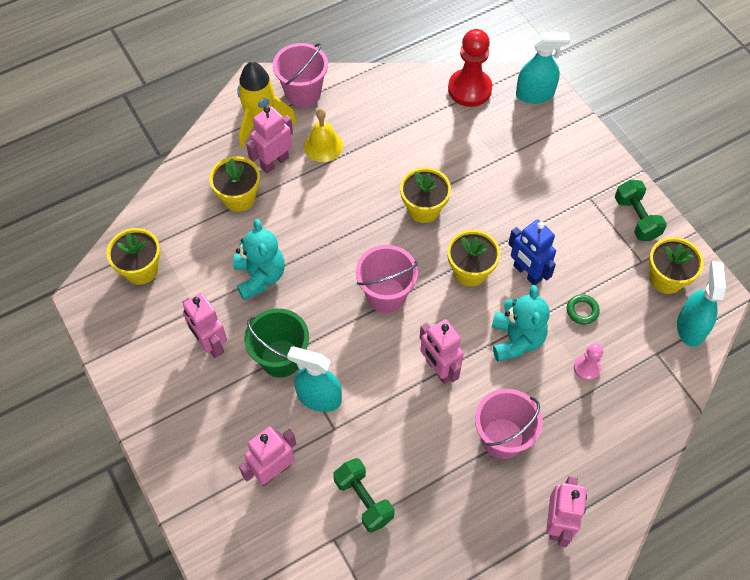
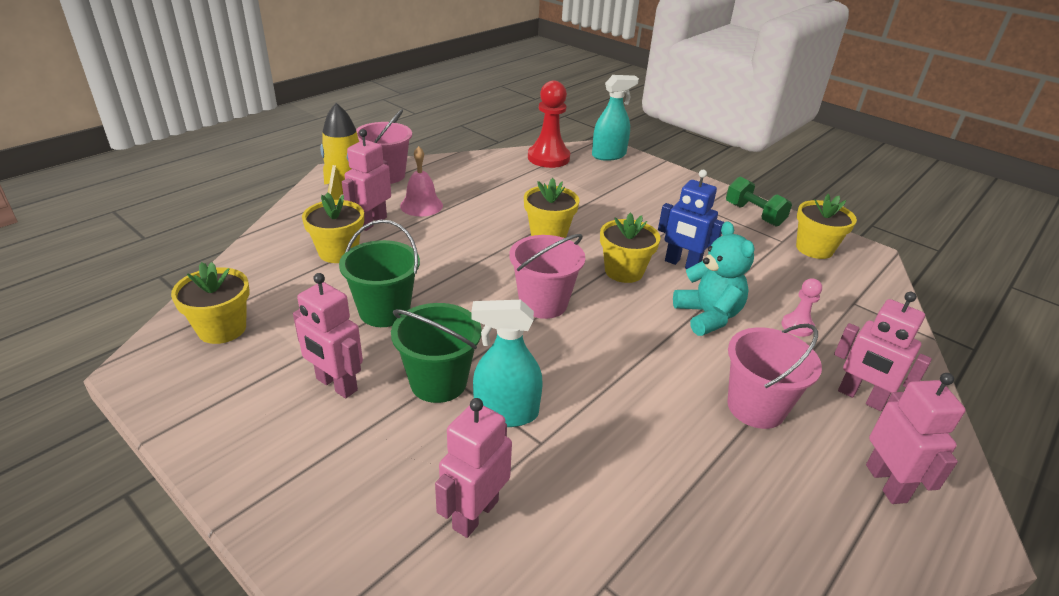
camera: 20 degrees left, 25 degrees down
(260, 276) = (384, 311): turquoise teddy bear -> green bucket
(323, 146) = (421, 205): yellow bell -> pink bell
(364, 500) = (623, 519): green dumbbell -> none
(438, 369) = (640, 356): pink robot -> pink robot (861, 397)
(582, 311) = (756, 283): green ring -> none
(690, 327) = (866, 278): turquoise spray bottle -> none

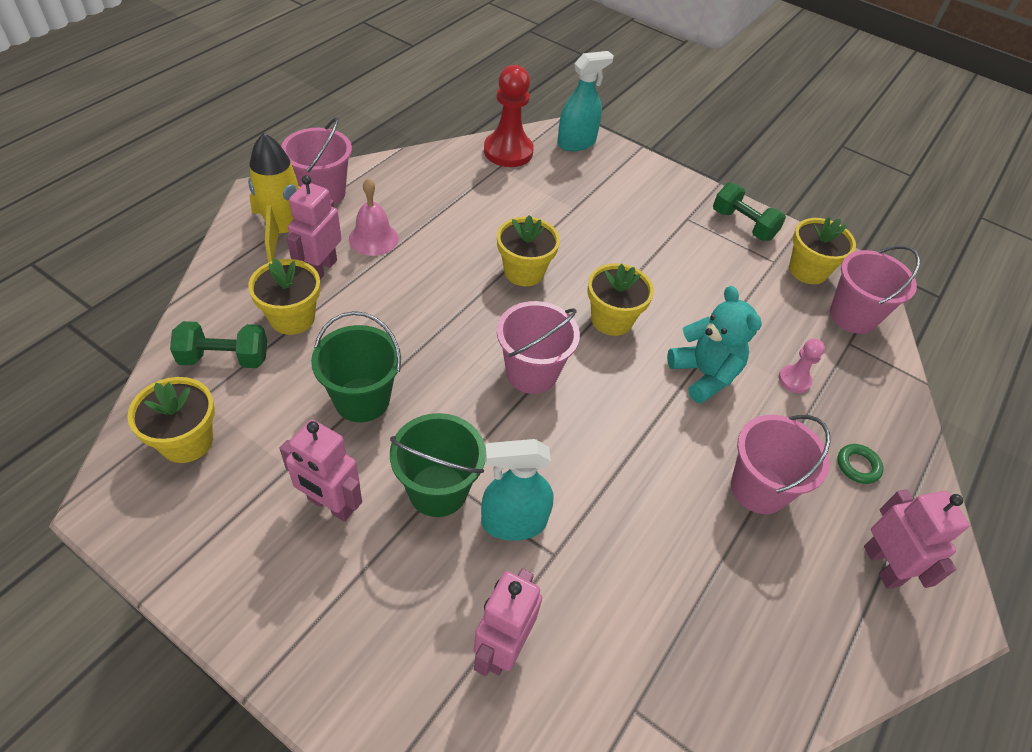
camera: 10 degrees left, 15 degrees up
(273, 275) = (224, 358): none -> green dumbbell
(682, 264) = (672, 304): blue robot -> none
(858, 283) = (853, 316): none -> pink bucket
(861, 397) = (858, 466): pink robot -> green ring

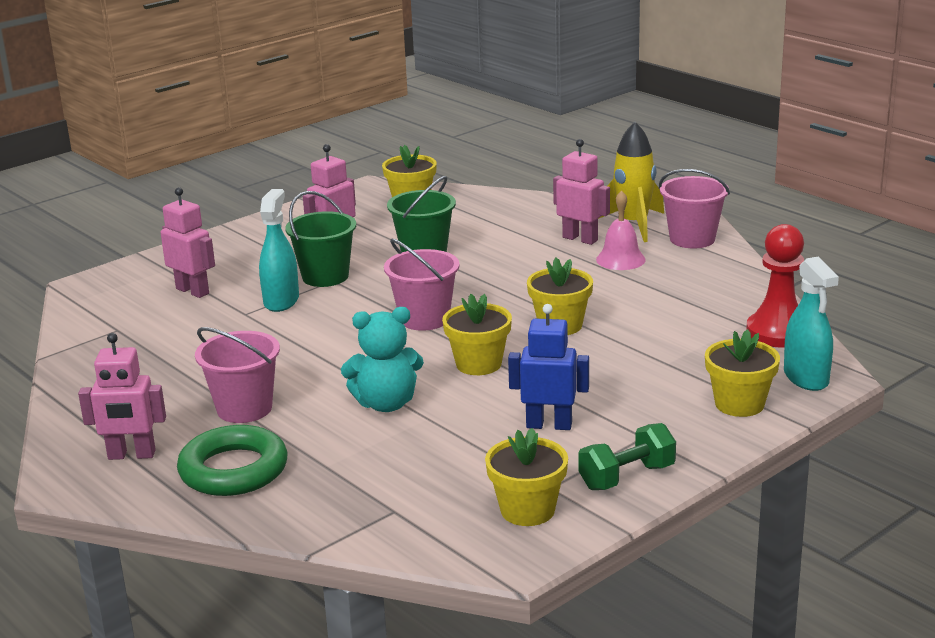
camera: 110 degrees right, 25 degrees down
(224, 358) = (485, 209): green dumbbell -> none
(292, 318) = (522, 229): yellow flower pot -> yellow flower pot (739, 404)
(693, 267) = (549, 425): none -> blue robot
(794, 380) = (356, 457): pink pawn -> none
(853, 316) = (436, 526): pink bucket -> none
(858, 466) = (233, 470): green ring -> green ring, size x2.27

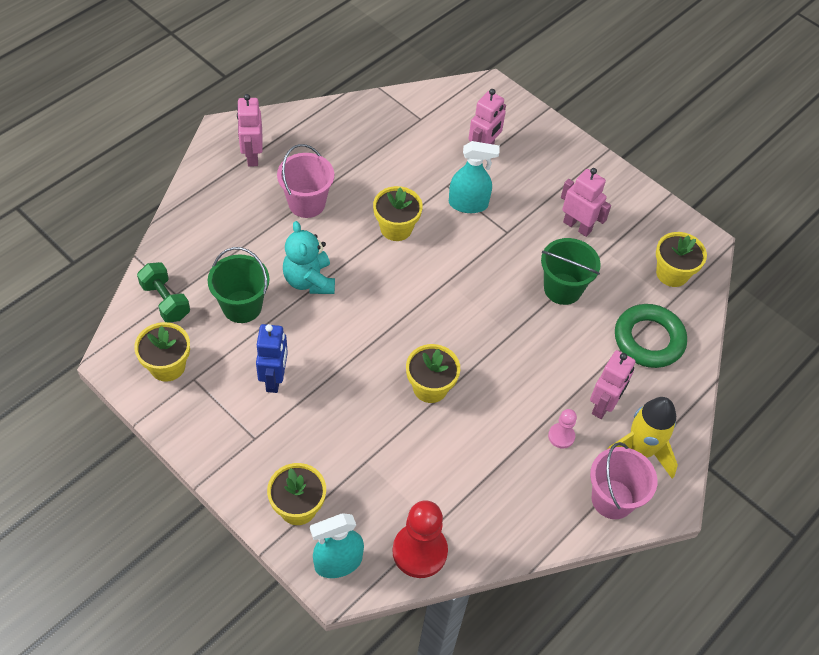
camera: 80 degrees right, 30 degrees up
(233, 470) = (230, 208): green ring -> green ring (648, 339)
(325, 276) = (513, 226): green bucket -> green bucket (242, 306)
(424, 319) = (440, 296): pink bucket -> none
(478, 364) = (366, 333): yellow flower pot -> yellow flower pot (396, 228)
(620, 259) = (561, 436): pink bell -> pink pawn
(627, 477) = (201, 425): green dumbbell -> green dumbbell (165, 301)

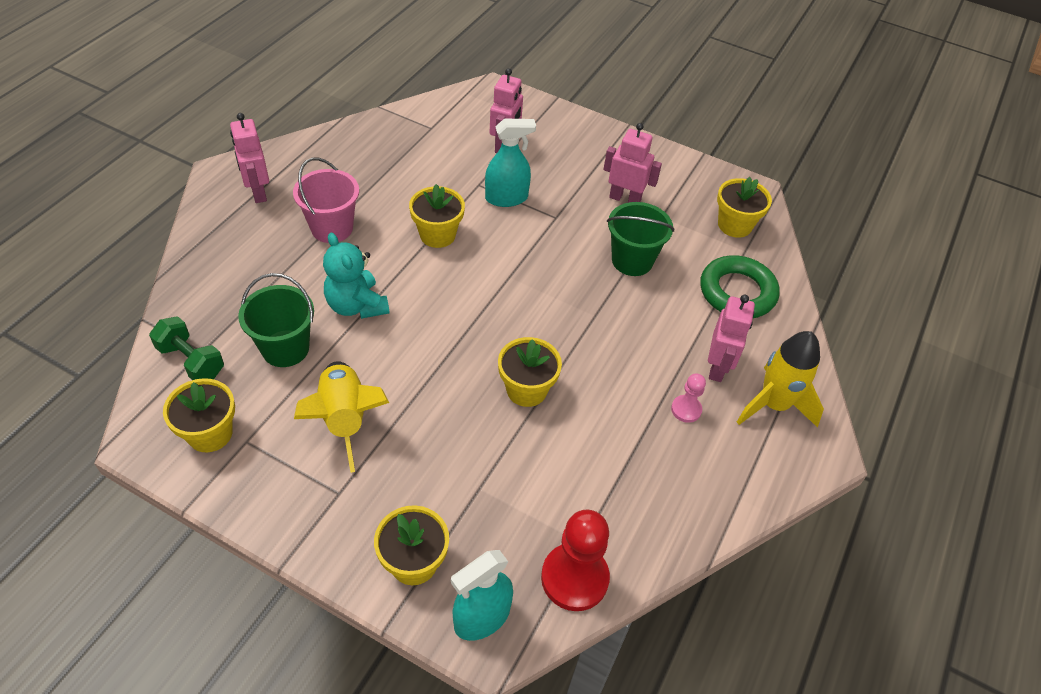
camera: 15 degrees left, 5 degrees down
(274, 379) = (344, 419): blue robot -> yellow rocket
(612, 499) = (765, 464): pink bucket -> none

